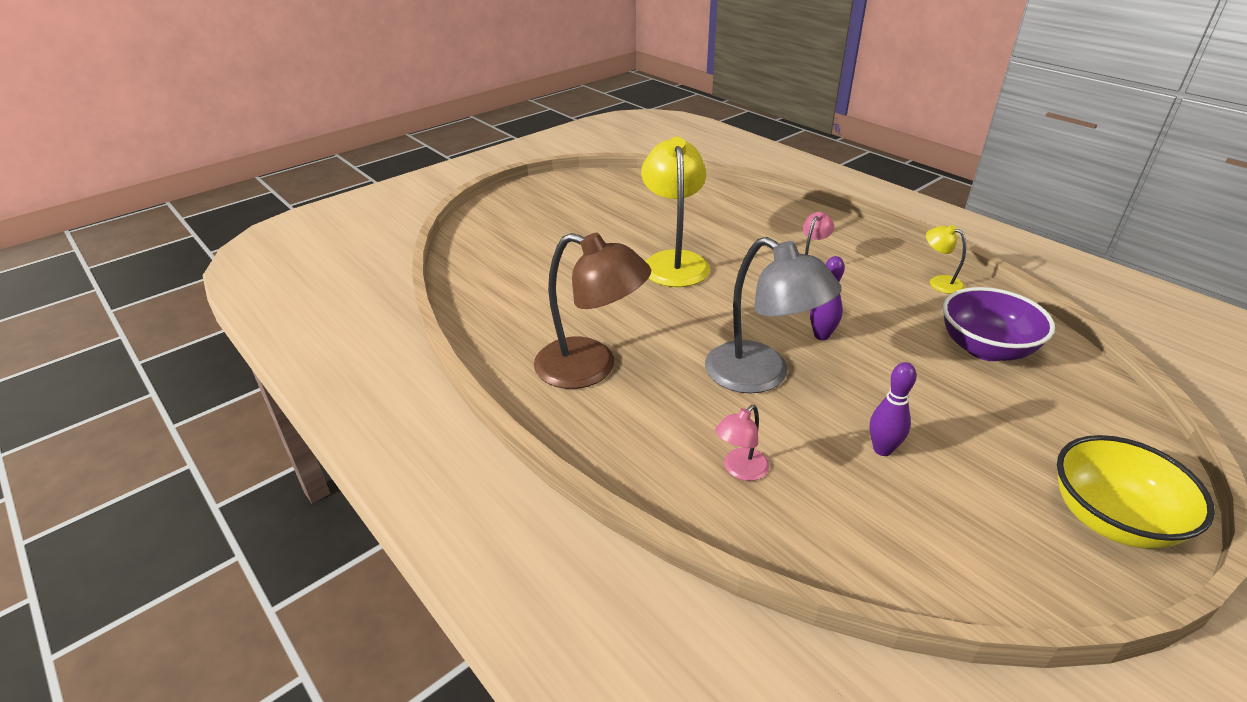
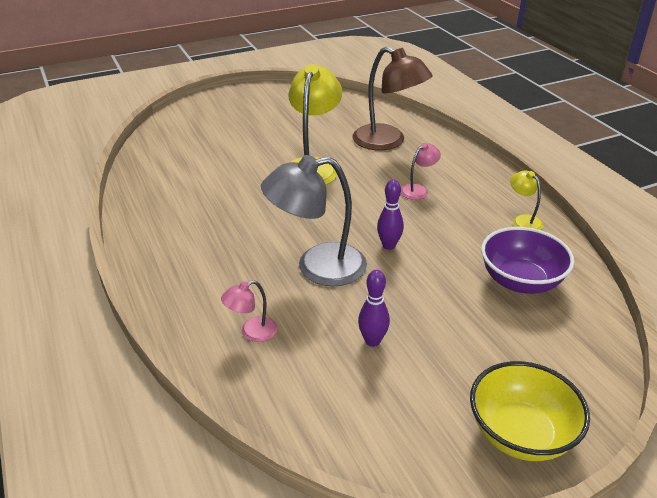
camera: 15 degrees right, 0 degrees up
(591, 368) = (194, 237): brown lamp -> brown lamp (388, 142)
(761, 376) = (317, 267): grey lamp -> grey lamp turned 105 degrees clockwise

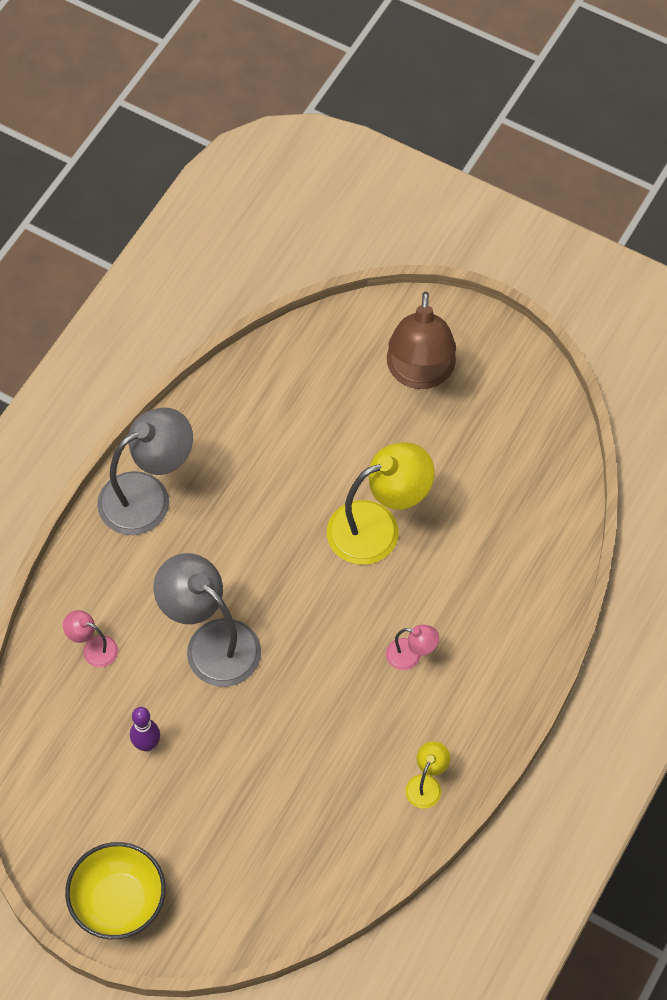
camera: 55 degrees right, 25 degrees up
(163, 246) = (148, 496): none -> grey lamp
(388, 142) = (493, 568): brown lamp -> brown lamp (420, 373)
(389, 245) = (289, 683): purple bowling pin -> none
(520, 281) = (315, 825): purple bowl -> none

